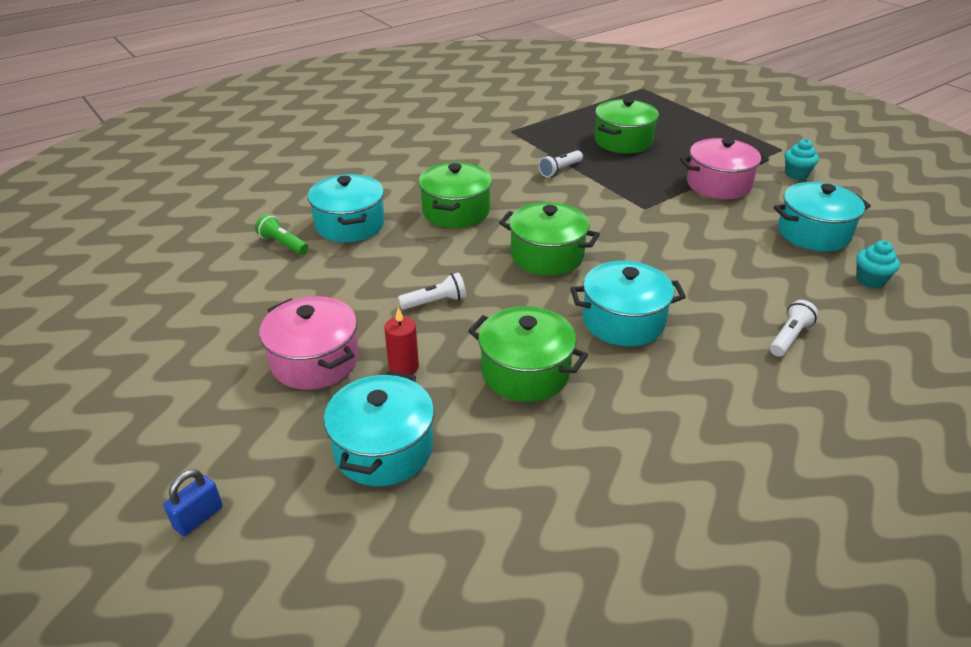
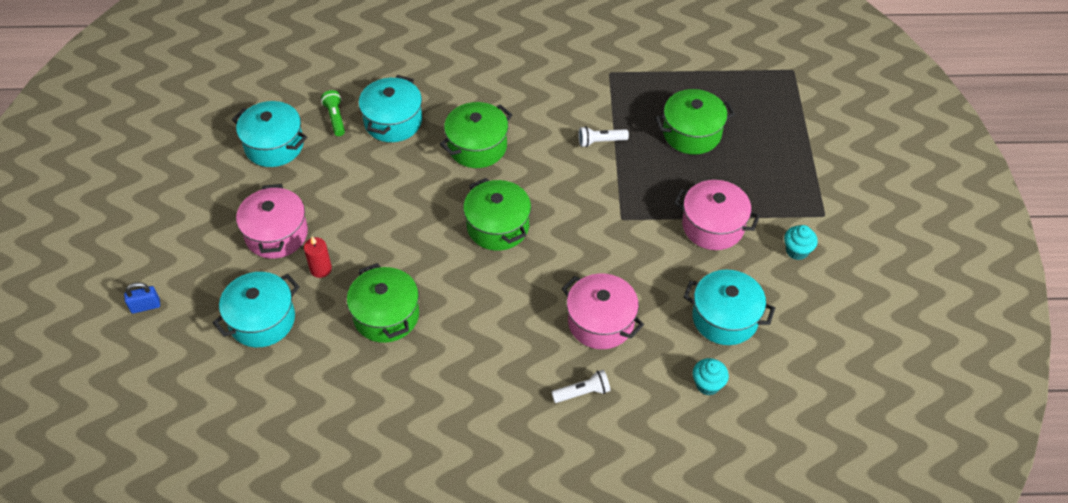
camera: 35 degrees right, 15 degrees up
(435, 302) = (385, 226): white flashlight -> none
(623, 321) = (487, 313): turquoise pot -> turquoise pot (274, 145)
(728, 280) = (600, 322): none -> pink pot

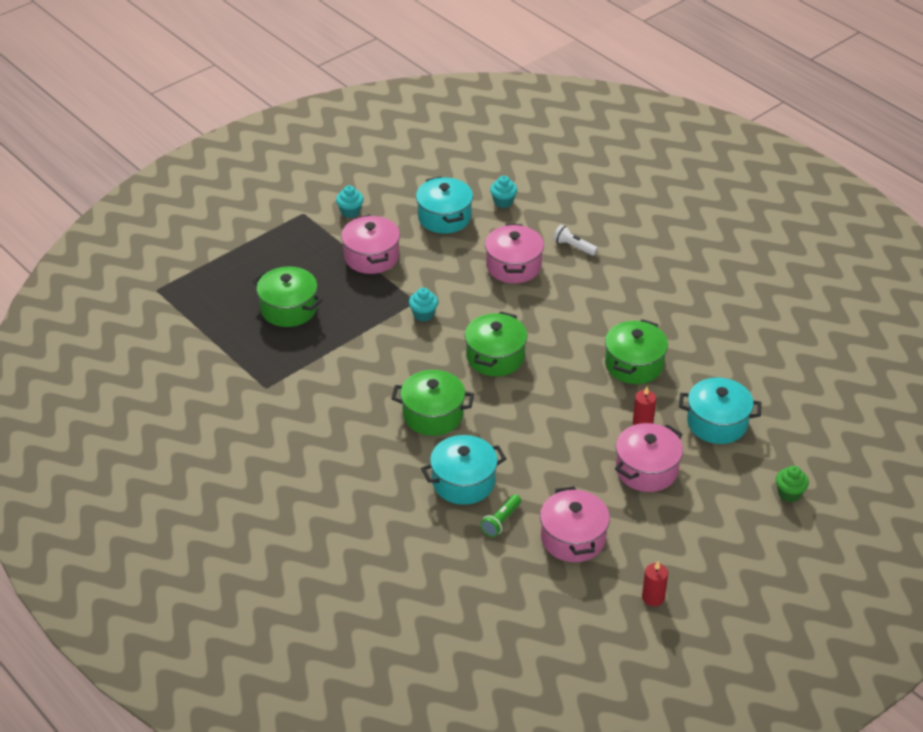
camera: 130 degrees left, 10 degrees down
(145, 306) = (789, 494): blue padlock -> green cupcake
(177, 151) = (653, 597): none -> red candle
(274, 145) = (573, 538): turquoise pot -> pink pot
(598, 213) = (423, 315): none -> turquoise cupcake
(600, 142) = (351, 351): white flashlight -> none

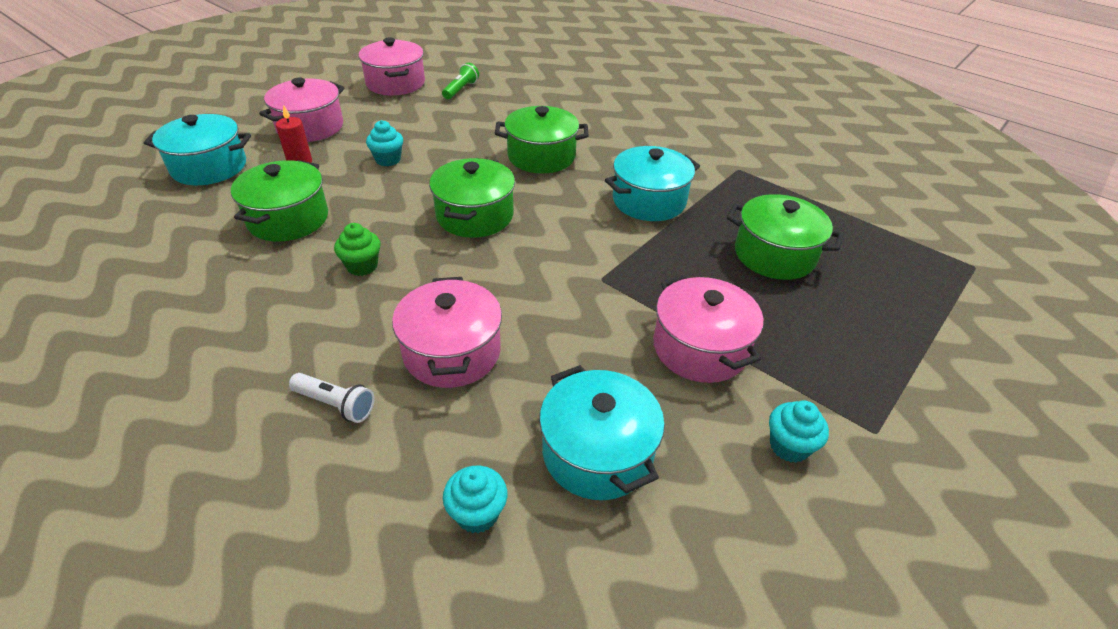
camera: 170 degrees right, 0 degrees up
(423, 315) = (583, 261): turquoise cupcake -> turquoise cupcake (388, 160)
(463, 482) = (499, 111): turquoise pot -> turquoise pot (649, 201)
(653, 597) = (334, 58): red candle -> none
(789, 494) = (167, 117): green cupcake -> green cupcake (362, 266)

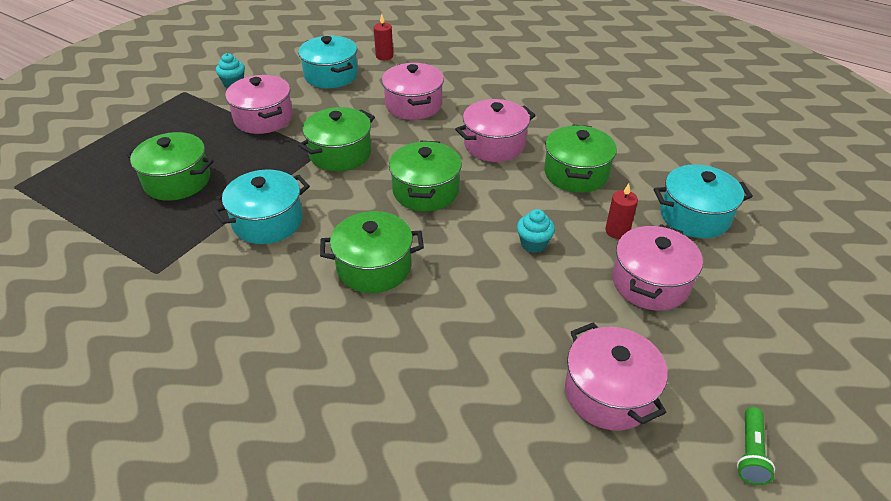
camera: 175 degrees right, 0 degrees up
(336, 404) = (465, 81): white flashlight -> none
(362, 266) = (494, 144): green cupcake -> pink pot
(461, 89) = (506, 390): green flashlight -> green flashlight (750, 453)
(477, 513) = (384, 56): turquoise cupcake -> red candle
(574, 273) = (340, 153): none -> green pot

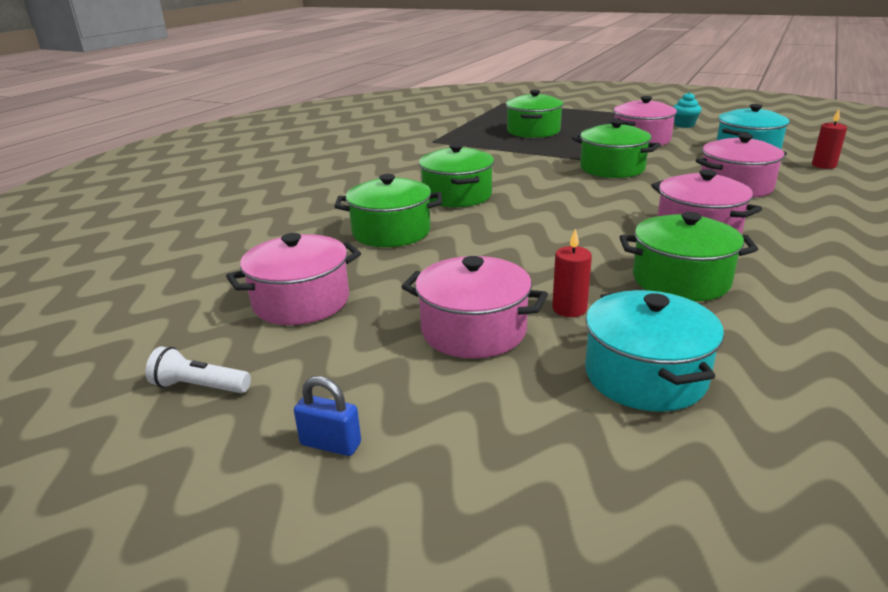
camera: 85 degrees right, 15 degrees down
(268, 221) = (499, 159): turquoise pot -> none
(426, 191) = (578, 204): green pot -> green pot (391, 232)
(533, 244) = (518, 258): turquoise cupcake -> none
(750, 453) = (199, 387): green flashlight -> white flashlight
(793, 363) = (330, 444): none -> blue padlock

